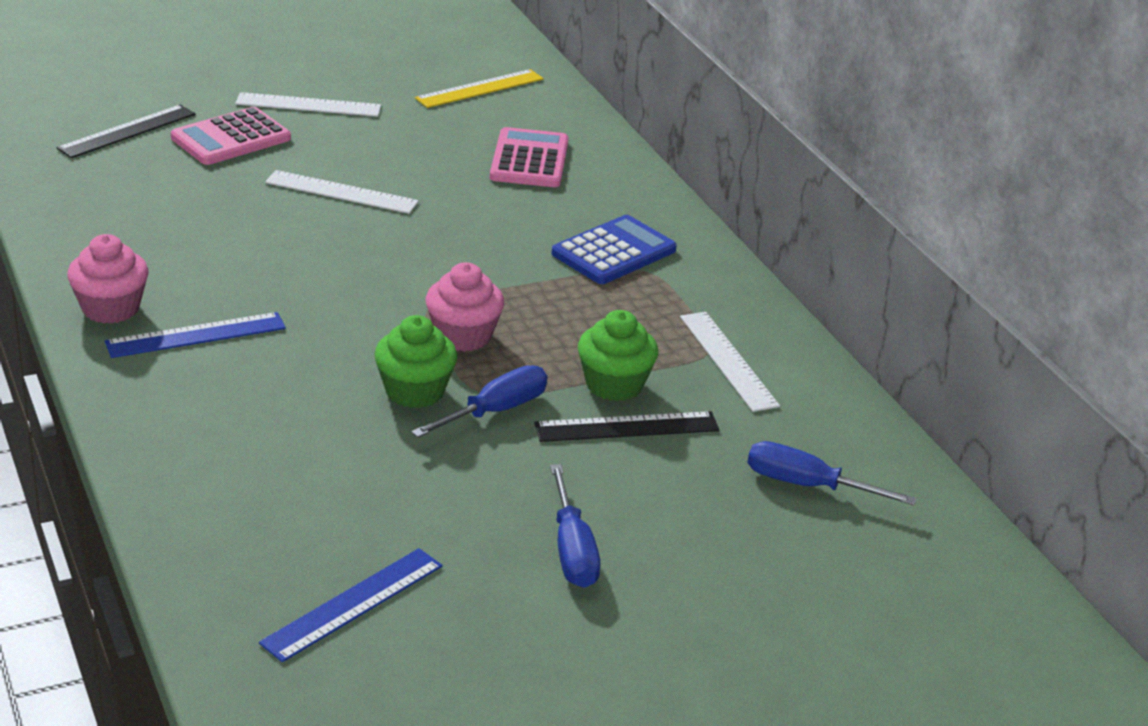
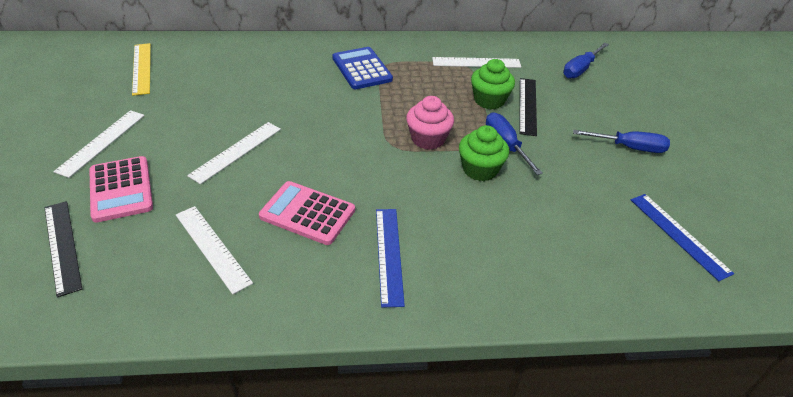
camera: 70 degrees left, 10 degrees up
(111, 308) = (336, 297): pink cupcake -> none
(159, 215) = (212, 248): none -> white ruler
(529, 160) = (244, 71): pink calculator -> pink calculator (307, 213)

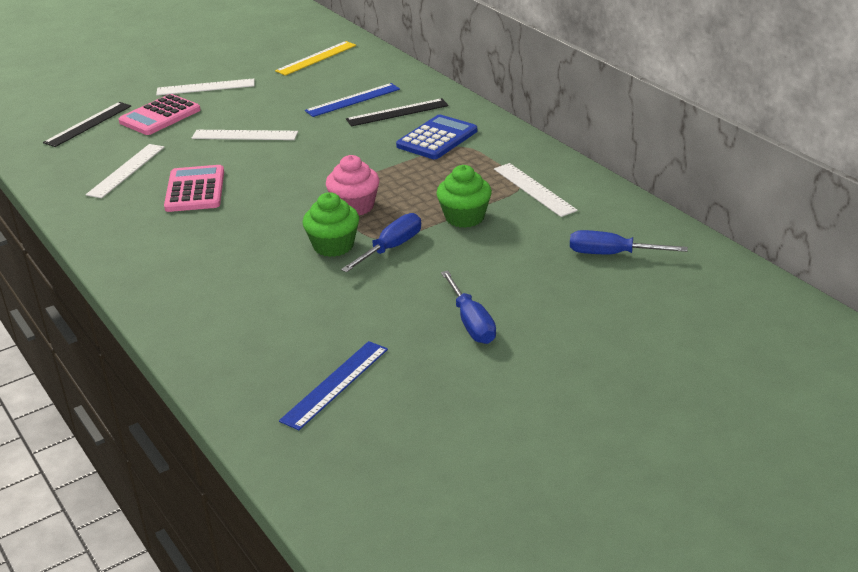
camera: 65 degrees right, 10 degrees down
(389, 255) = (174, 239): blue ruler -> blue ruler (353, 100)
(528, 106) = (482, 241): black ruler -> black ruler (397, 112)

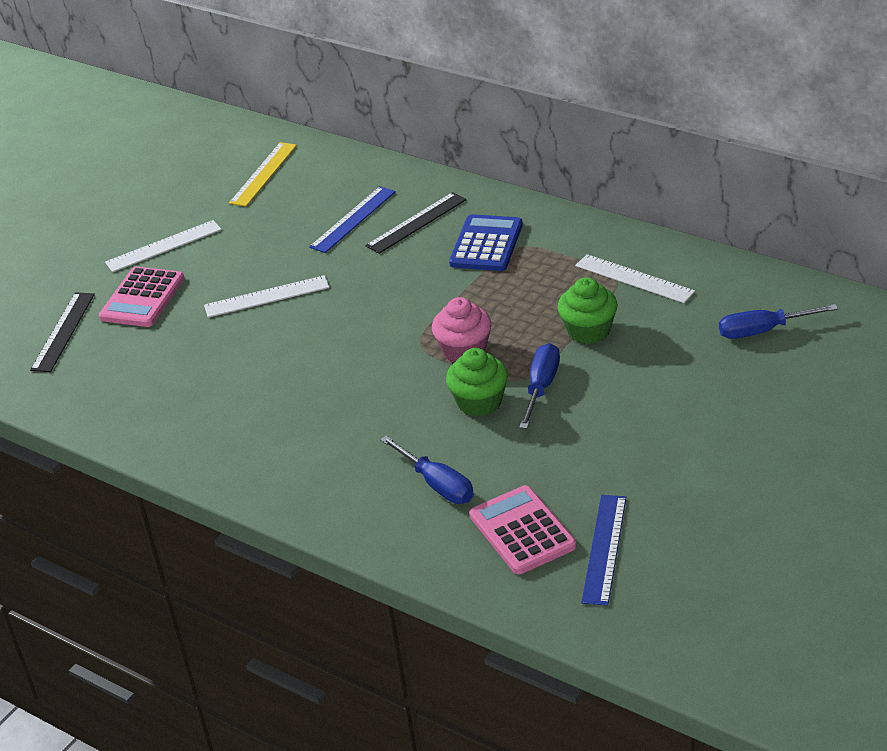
camera: 20 degrees left, 5 degrees up
(126, 170) = (167, 378): white ruler -> none
(195, 190) = (270, 380): pink calculator -> pink calculator (522, 531)
(471, 323) = (685, 445): blue screwdriver -> blue screwdriver (438, 485)

